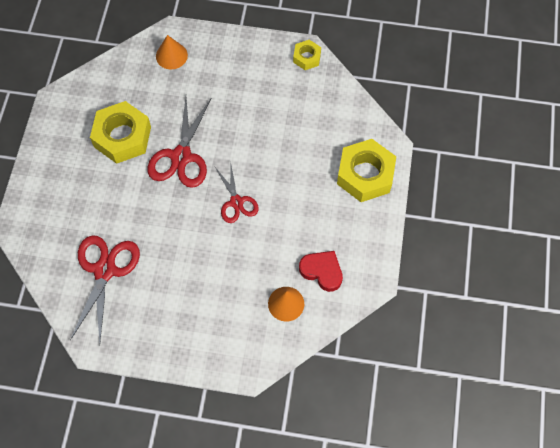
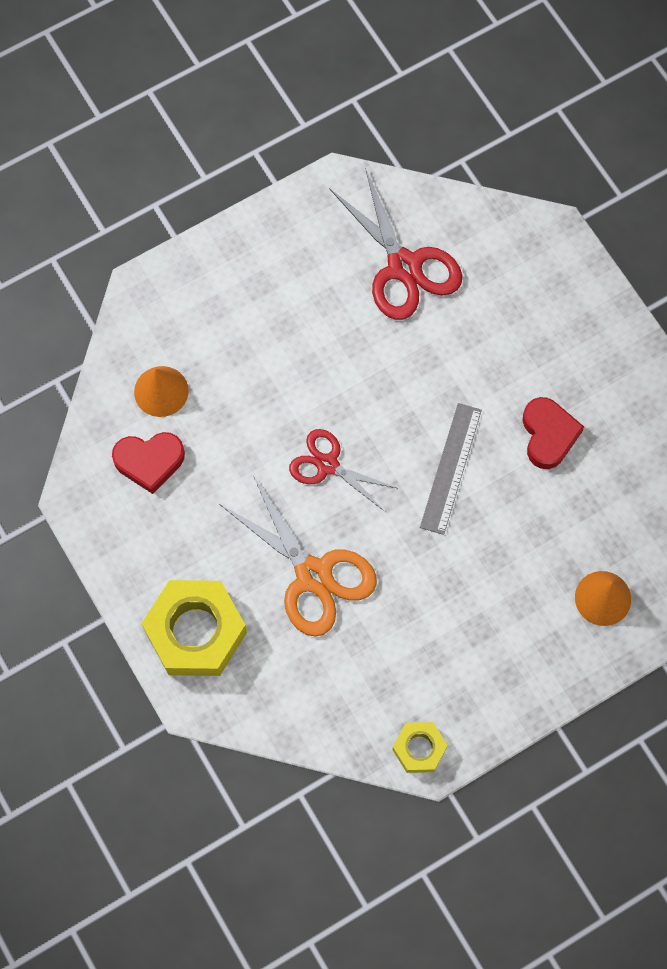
camera: 140 degrees right, 5 degrees up
(122, 137) = (548, 435): yellow nut -> red heart
(181, 156) = (450, 468): red scissors -> grey ruler
(289, 158) = (313, 575): none -> orange scissors

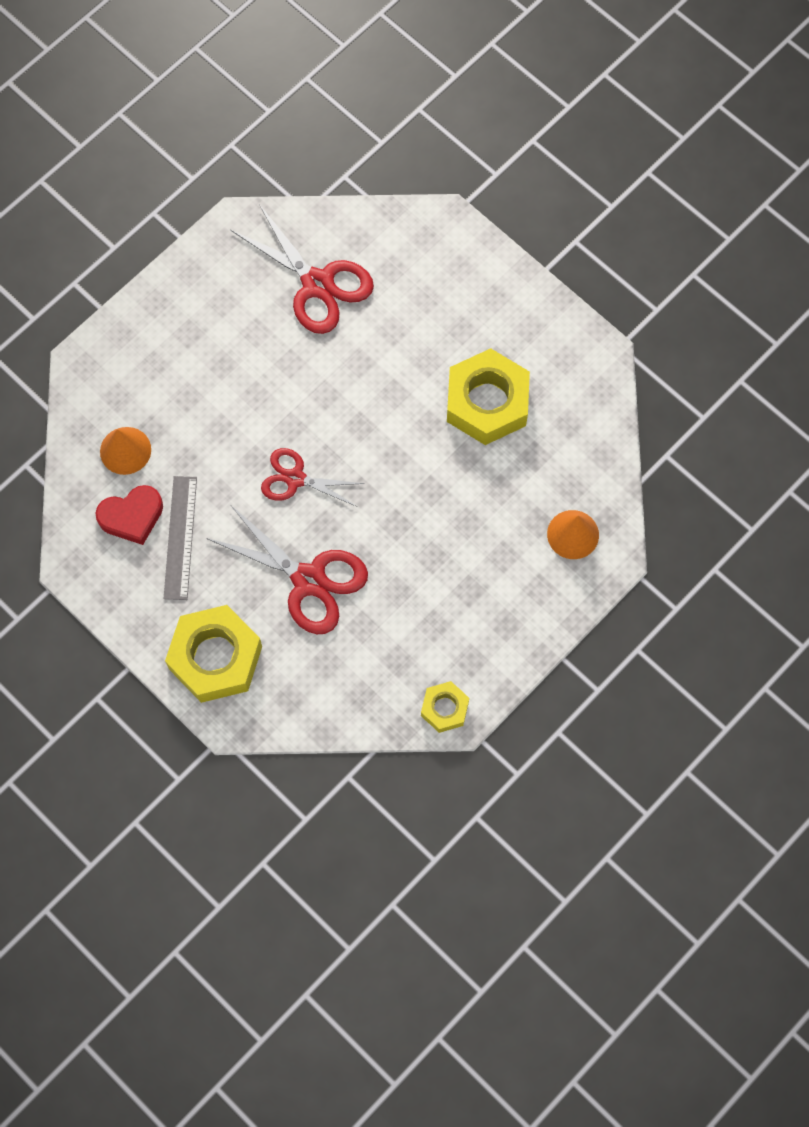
camera: 15 degrees left, 0 degrees up
(313, 575) = (309, 580): orange scissors -> red scissors
(450, 468) = (407, 454): grey ruler -> grey ruler (180, 537)
(548, 435) = (487, 402): red heart -> yellow nut

